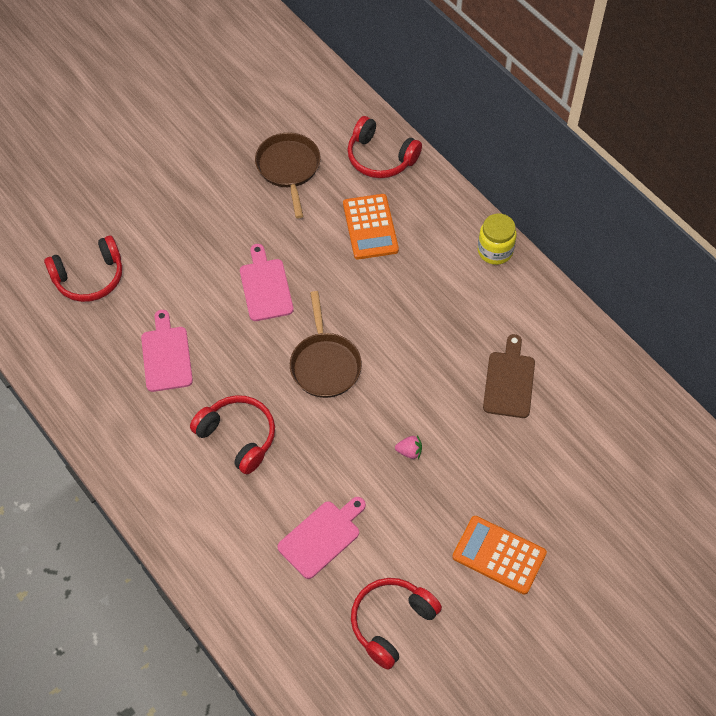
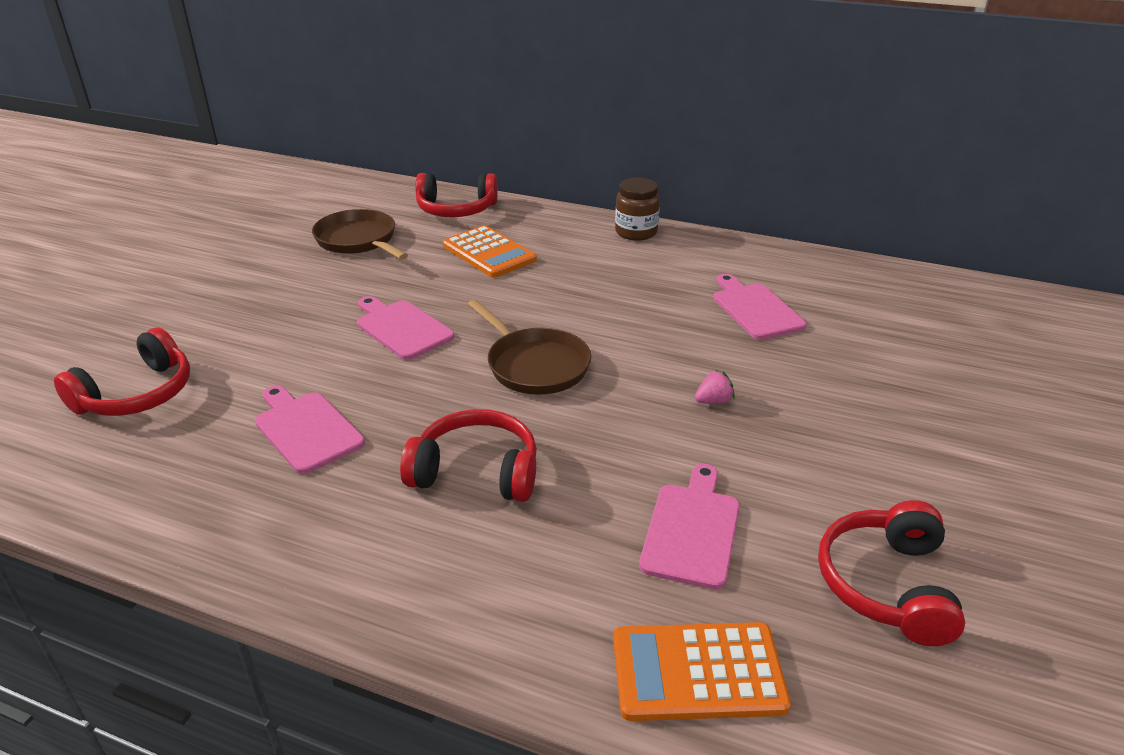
camera: 30 degrees left, 25 degrees down
(495, 251) = (636, 232): yellow jar -> brown jar
(499, 555) = (923, 451): orange calculator -> orange calculator (697, 672)
(509, 381) = (755, 309): brown cutting board -> pink cutting board

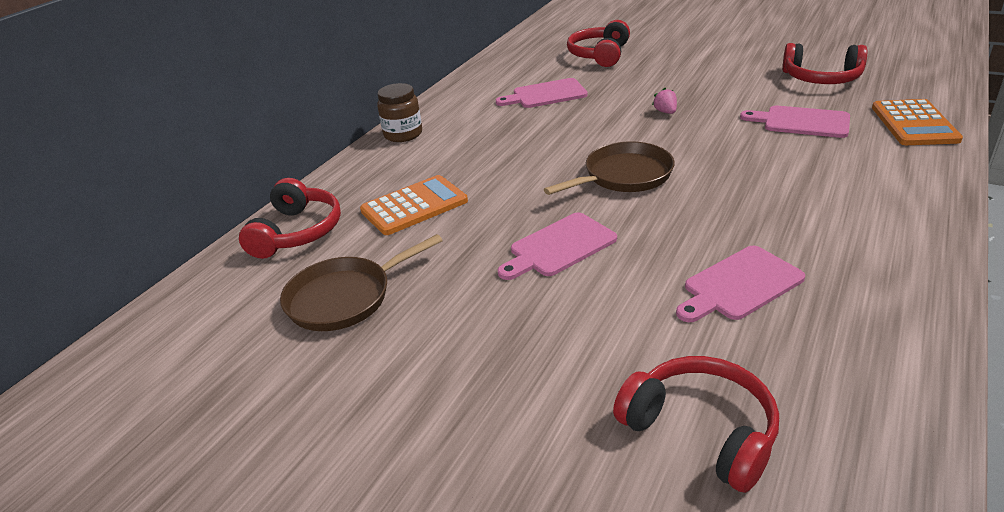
camera: 80 degrees left, 0 degrees up
(476, 471) = (771, 195): red headphones -> red headphones (599, 55)

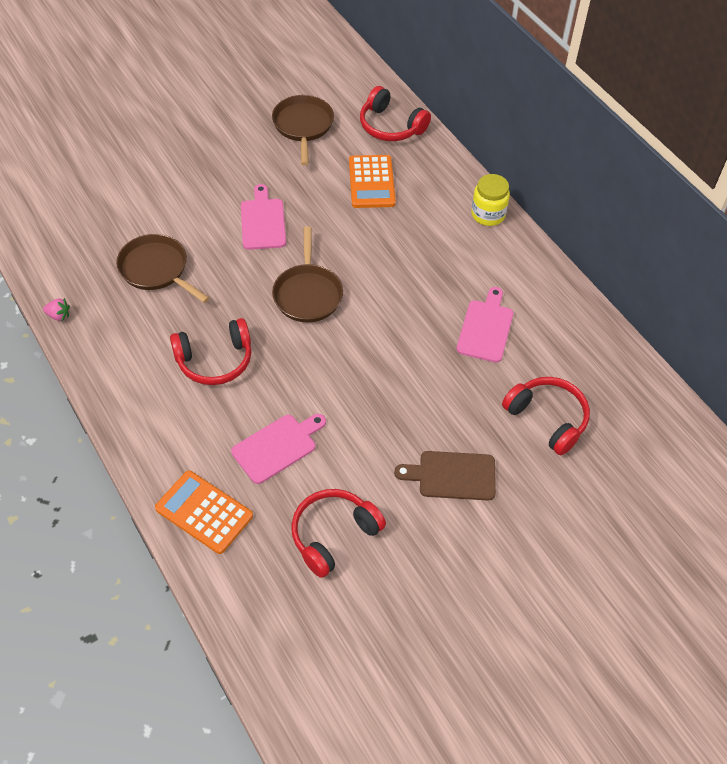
camera: 115 degrees right, 20 degrees up
(403, 134) = (488, 214): brown jar -> yellow jar
(665, 112) = (377, 379): pink strawberry -> pink strawberry (59, 315)
(699, 64) = (452, 476): none -> brown cutting board
(701, 431) = (98, 196): red headphones -> red headphones (215, 360)
(740, 285) = (156, 269): pink cutting board -> brown pan

